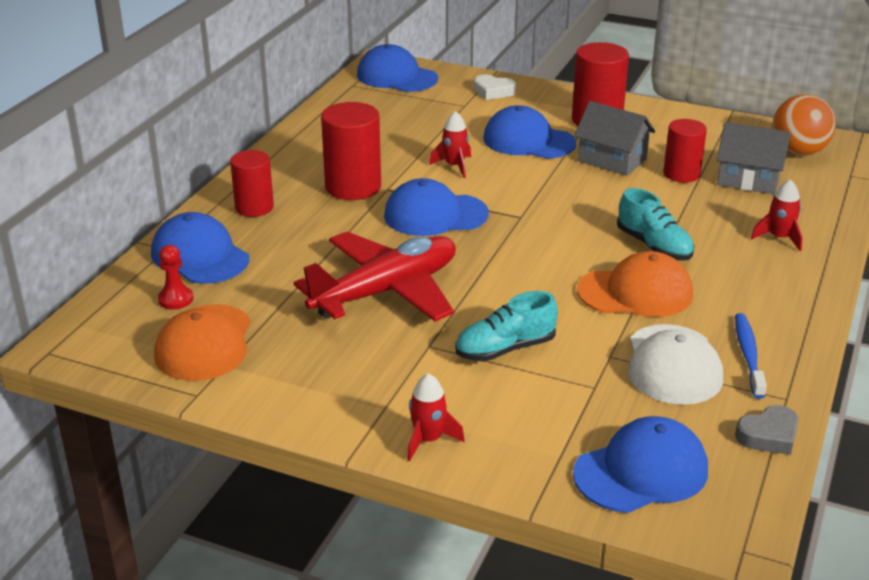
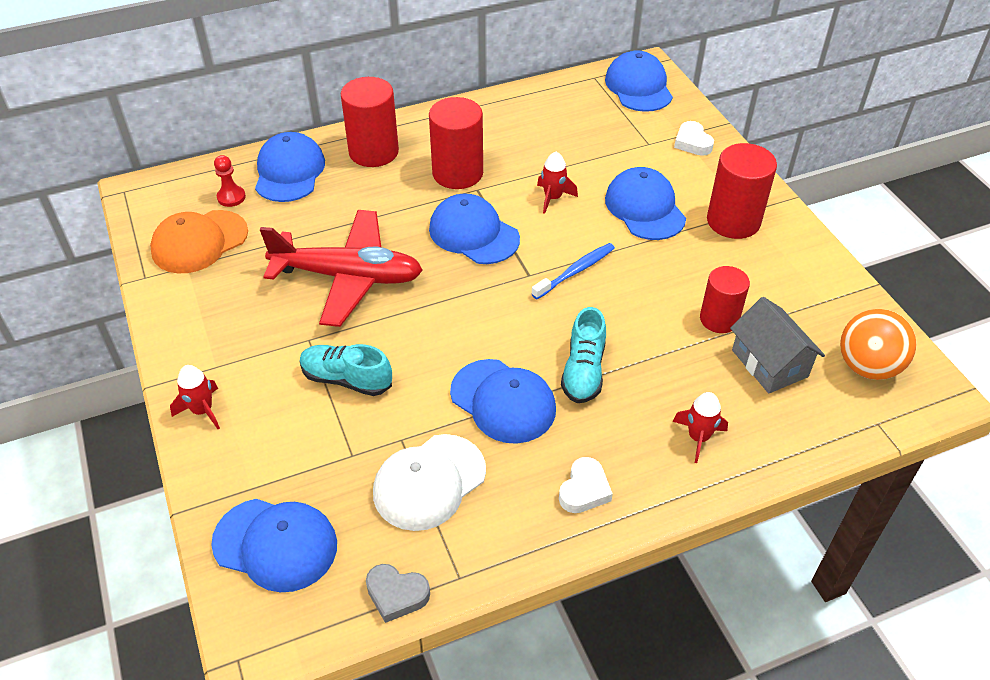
camera: 45 degrees right, 15 degrees up
(254, 207) = (373, 152): red cylinder -> red cylinder, size x1.50
(612, 160) = (682, 268): grey house -> none
(635, 292) = (503, 401): orange cap -> blue cap
(748, 355) = (494, 519): blue toothbrush -> blue toothbrush (575, 271)
(769, 304) = (584, 490): none -> white heart

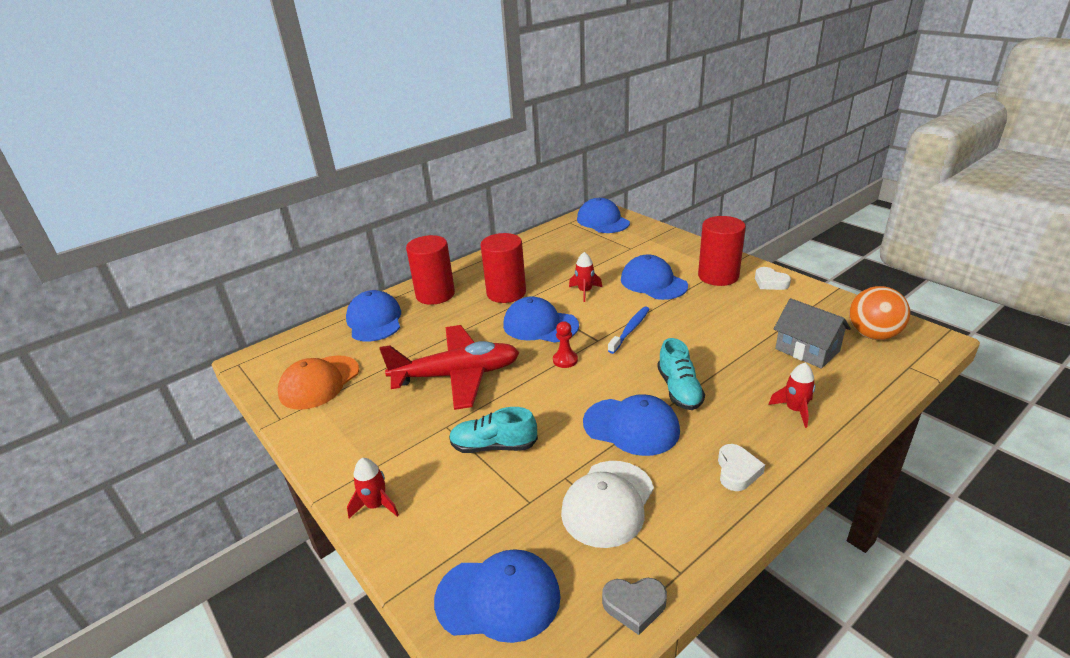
camera: 15 degrees left, 15 degrees down
(231, 197) = (334, 347): red pawn -> red pawn (565, 360)
(692, 142) = (659, 241): white heart -> white heart (770, 282)
(719, 319) = (752, 333): red cylinder -> none

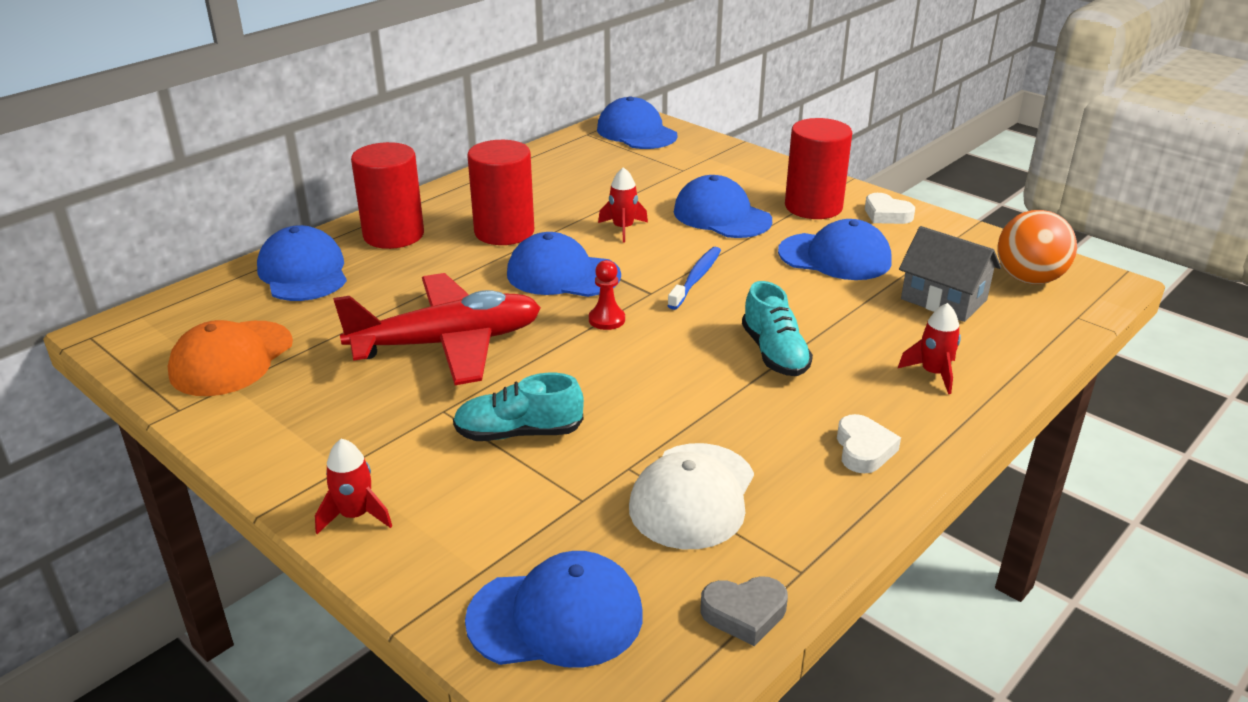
camera: 10 degrees left, 0 degrees up
(631, 426) = (713, 401): blue cap -> blue cap (835, 257)

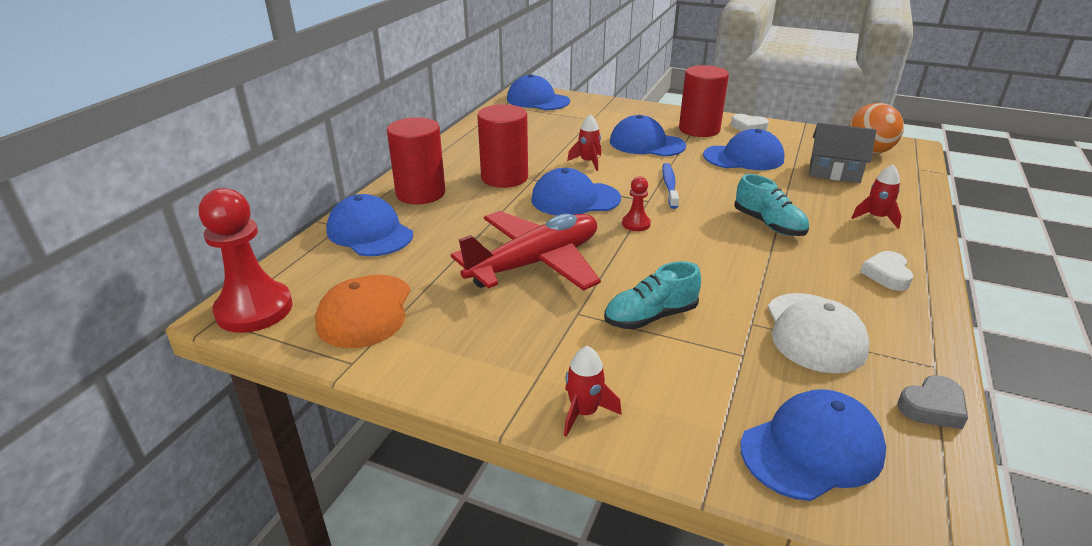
camera: 20 degrees left, 0 degrees up
(131, 334) = (254, 309): none -> red pawn
(863, 449) = (887, 275): white heart -> white heart turned 150 degrees counterclockwise

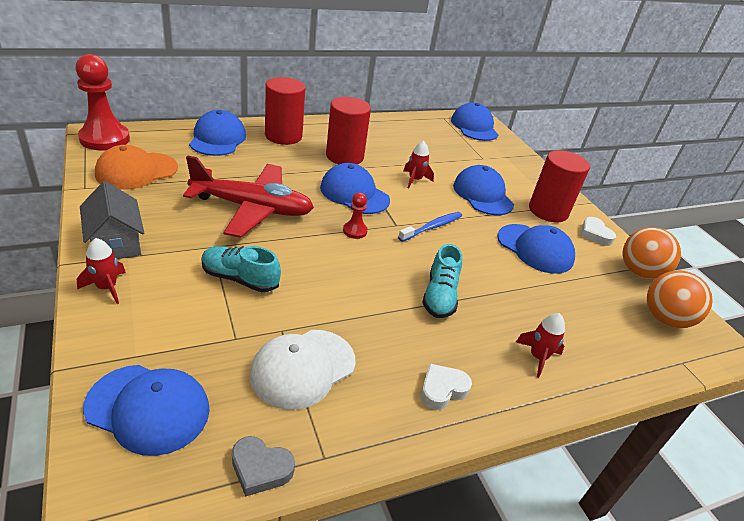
camera: 40 degrees right, 5 degrees up
(809, 134) = (639, 272): none -> orange ball
(834, 172) = (588, 308): grey house -> grey house (116, 242)

